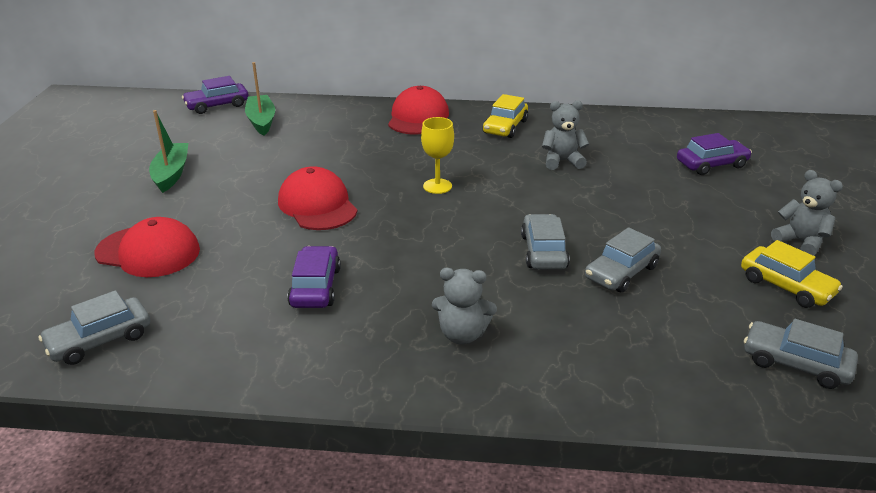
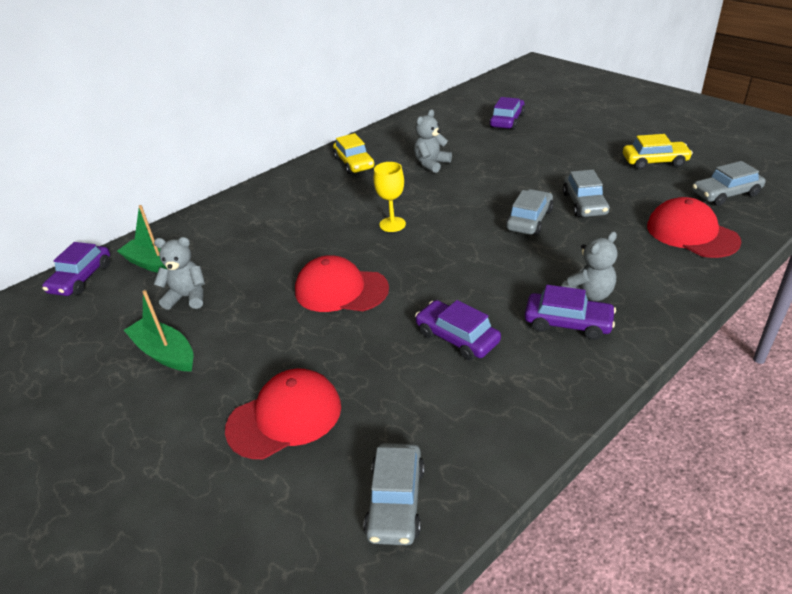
camera: 45 degrees left, 5 degrees up
(402, 339) = (568, 323): none -> purple car
(418, 117) = (281, 190): red cap -> red cap (691, 233)
(543, 251) = (529, 220): grey car -> grey car turned 75 degrees clockwise
(801, 242) = (618, 136): grey teddy bear -> grey teddy bear (187, 297)

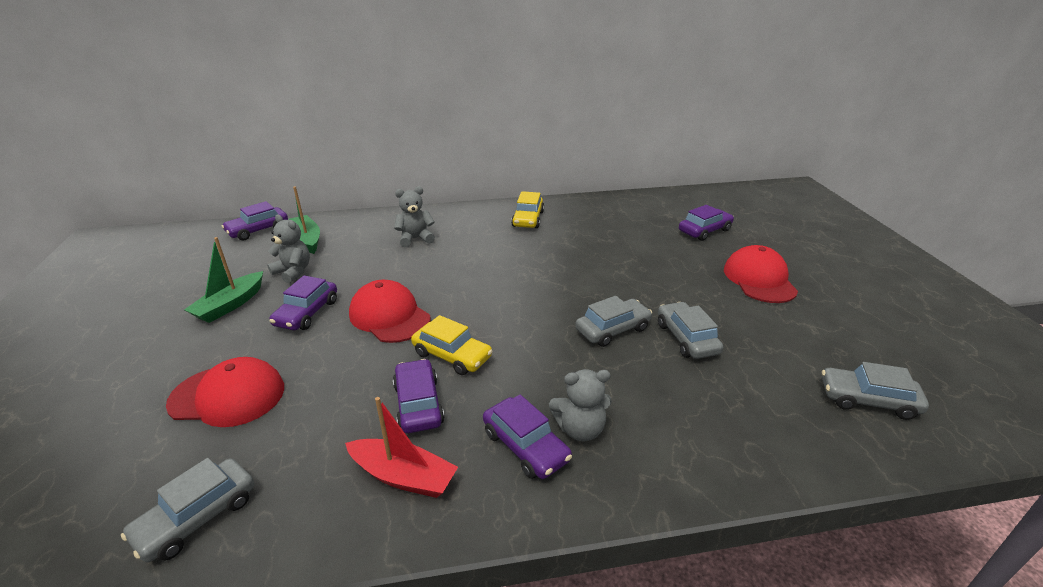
camera: 30 degrees right, 5 degrees down
(165, 353) = (230, 305): green boat -> green boat turned 135 degrees counterclockwise
(258, 322) = (307, 313): none -> purple car
(392, 224) = (493, 281): yellow goblet -> none
(431, 164) = (588, 243): grey teddy bear -> grey teddy bear (415, 239)
(512, 386) = (403, 476): none -> red boat
(584, 204) = (686, 338): grey car -> grey car turned 135 degrees clockwise
(654, 161) = (818, 328): yellow car -> yellow car (452, 355)
(691, 233) = (770, 424): red cap -> red cap (759, 279)

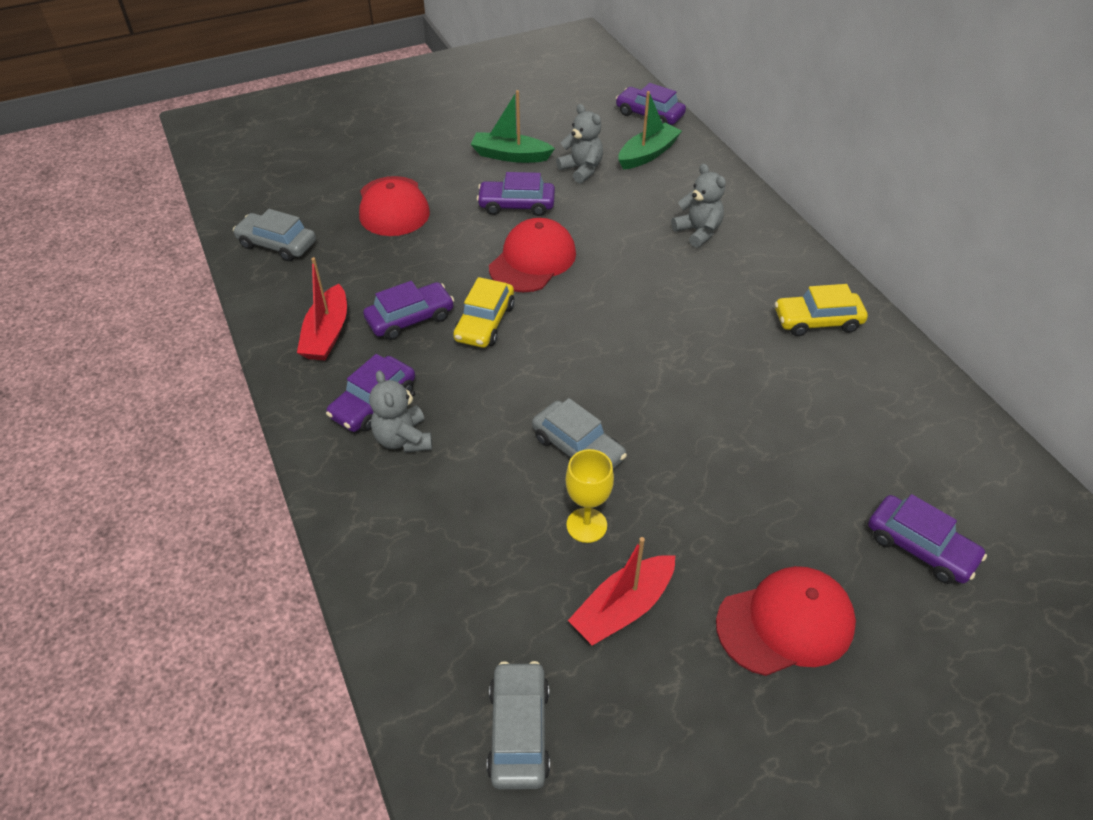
camera: 75 degrees right, 15 degrees up
(293, 272) = (581, 170): grey teddy bear -> grey teddy bear turned 60 degrees counterclockwise
(686, 338) = (586, 525): grey car -> yellow goblet
(756, 335) = (623, 608): none -> red boat

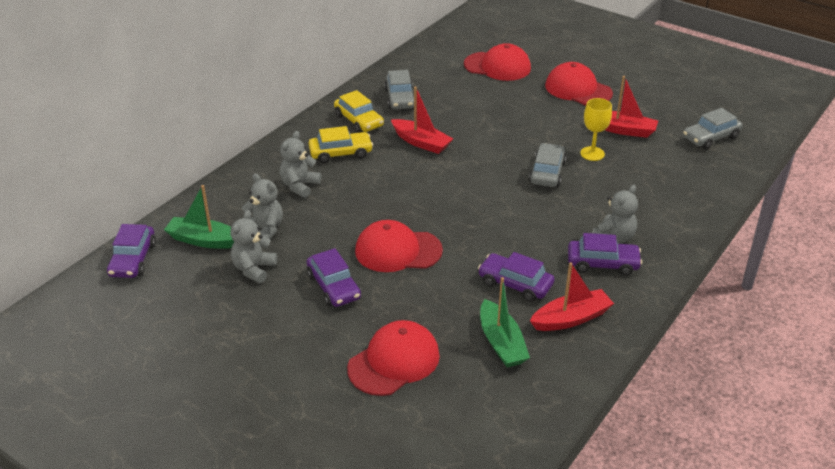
camera: 120 degrees left, 10 degrees down
(277, 244) = (507, 411): grey car -> grey car (400, 98)
(485, 322) = (484, 247): yellow car -> yellow car (340, 153)
(510, 156) = (259, 321): green boat -> green boat (501, 343)
(636, 190) = (265, 230): none -> grey teddy bear
(729, 357) = (421, 142): none -> red boat
(920, 547) = (497, 66): purple car -> red cap

